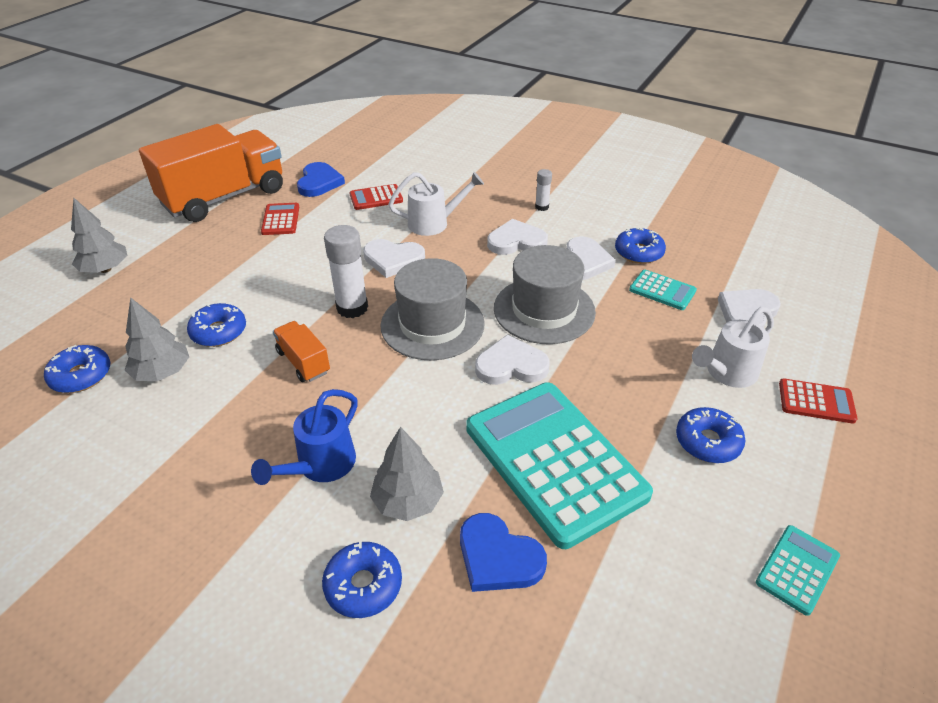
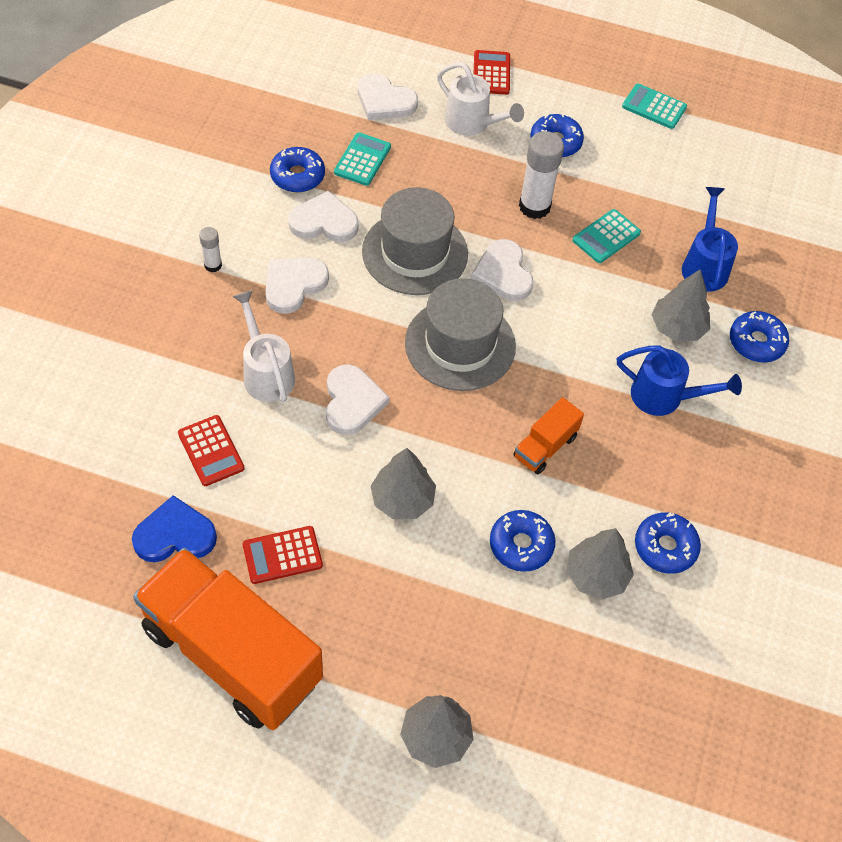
camera: 105 degrees left, 15 degrees up
(81, 376) = (624, 657): blue donut -> blue donut (665, 547)
(294, 275) = (402, 499): none -> grey tree
(352, 308) = (450, 423): white glue stick -> white glue stick (534, 206)
(498, 557) = (704, 265): blue heart -> blue watering can
(516, 241) = (293, 285): white heart -> white heart turned 60 degrees clockwise
(554, 461) = (606, 237): turquoise calculator -> turquoise calculator, size x0.43

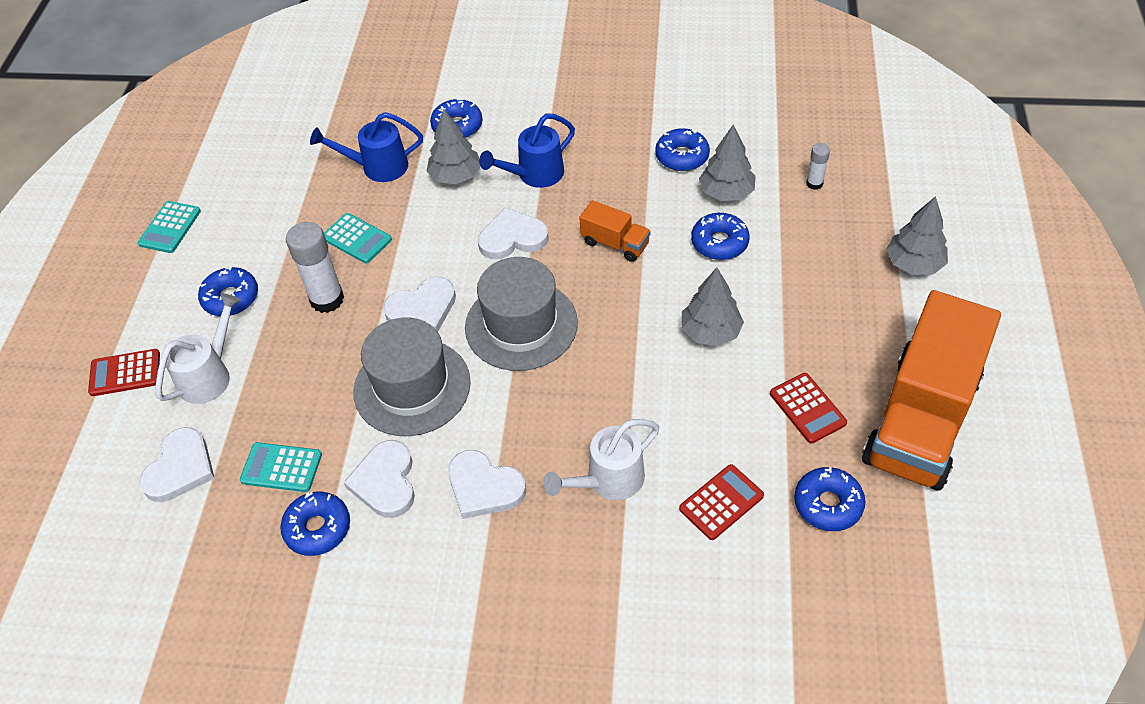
camera: 95 degrees left, 5 degrees down
(175, 535) = (828, 504): blue heart -> blue donut
(213, 265) = (476, 578): white glue stick -> white glue stick (814, 183)
(352, 402) = (618, 396): white heart -> white heart (512, 238)
(664, 397) = (534, 175): blue watering can -> blue watering can turned 135 degrees counterclockwise

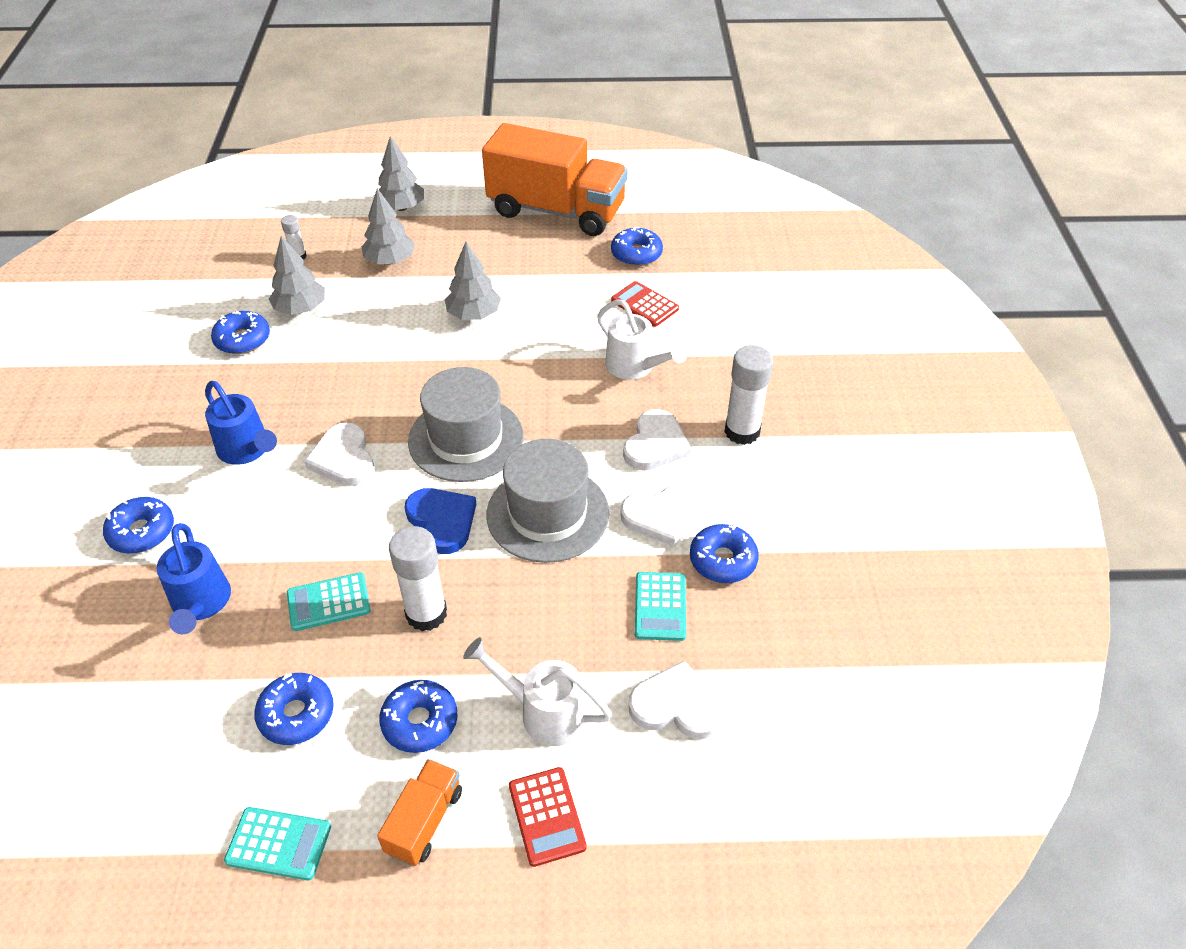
camera: 100 degrees left, 5 degrees down
(357, 239) = (328, 602): turquoise calculator -> turquoise calculator turned 135 degrees counterclockwise
(422, 308) = (442, 521): white heart -> blue heart
(455, 176) = (234, 521): grey tree -> grey tree (390, 261)
(487, 577) = (742, 431): none -> white glue stick
(615, 243) = (360, 380): orange truck -> orange truck (424, 821)
(719, 243) = (366, 312): blue donut -> blue donut (296, 714)
(807, 408) = (551, 262): red calculator -> none

